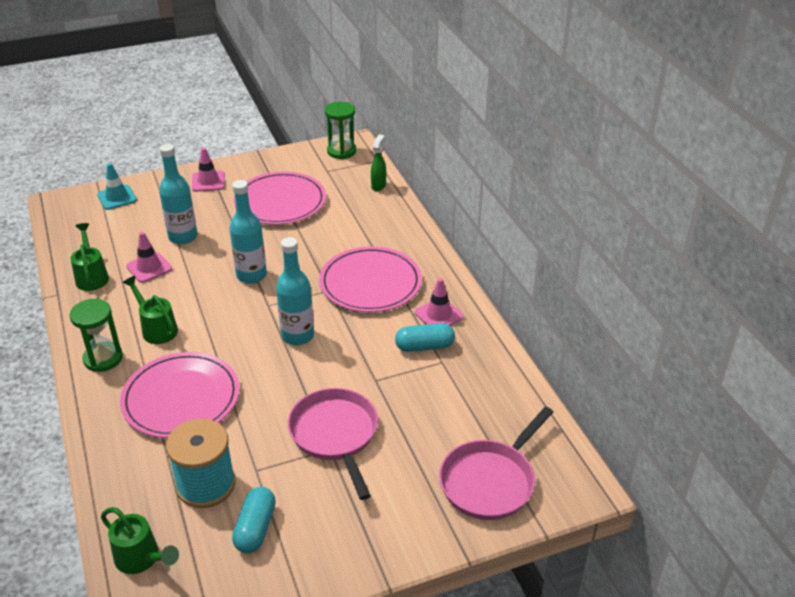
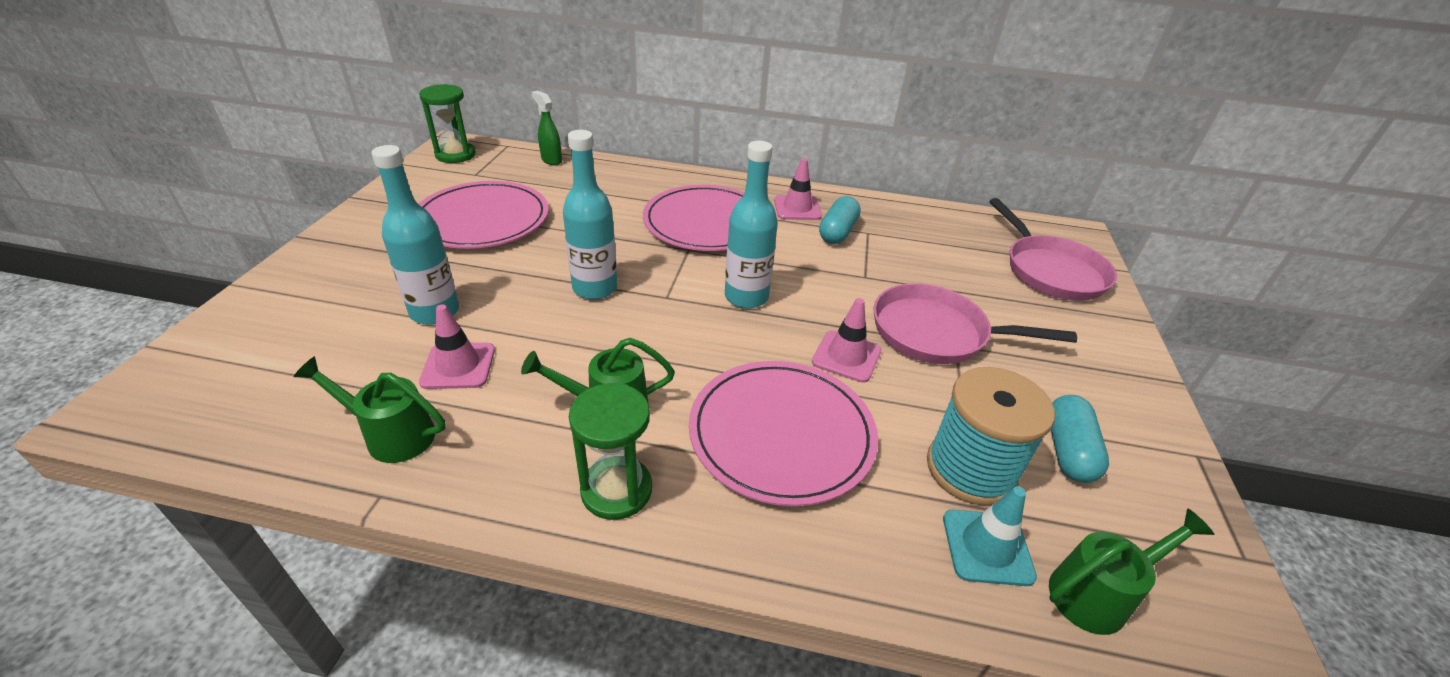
camera: 60 degrees left, 0 degrees up
(117, 197) = (233, 339): turquoise traffic cone -> turquoise traffic cone (987, 547)
(208, 181) = (348, 250): pink traffic cone -> pink traffic cone (846, 356)
(256, 528) = (1068, 451): turquoise capsule -> turquoise capsule turned 60 degrees clockwise

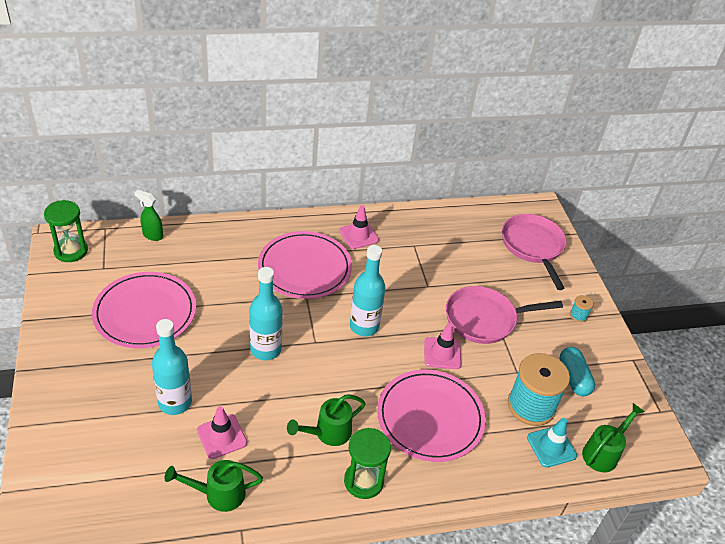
camera: 25 degrees left, 5 degrees up
(837, 232) = (395, 251): turquoise capsule -> none
(1050, 270) = (533, 247): pink pan -> pink pan turned 150 degrees counterclockwise
(1103, 367) = (578, 315): none -> turquoise spool

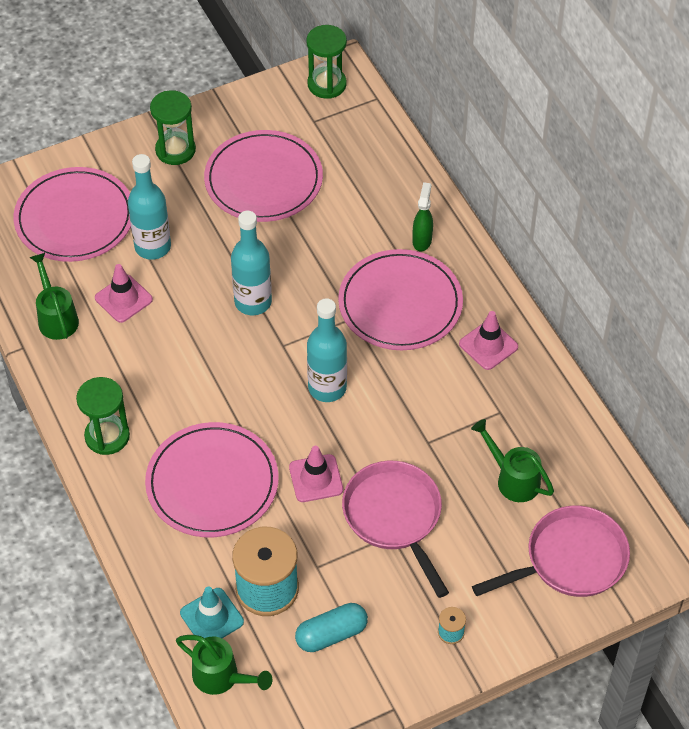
camera: 80 degrees right, 10 degrees up
(76, 361) = (175, 150): none -> green hourglass
(109, 454) = (75, 218): none -> pink plate
(152, 235) = (385, 143): green spray bottle -> green spray bottle (422, 240)
(328, 433) = (158, 390): green watering can -> green watering can (513, 479)

